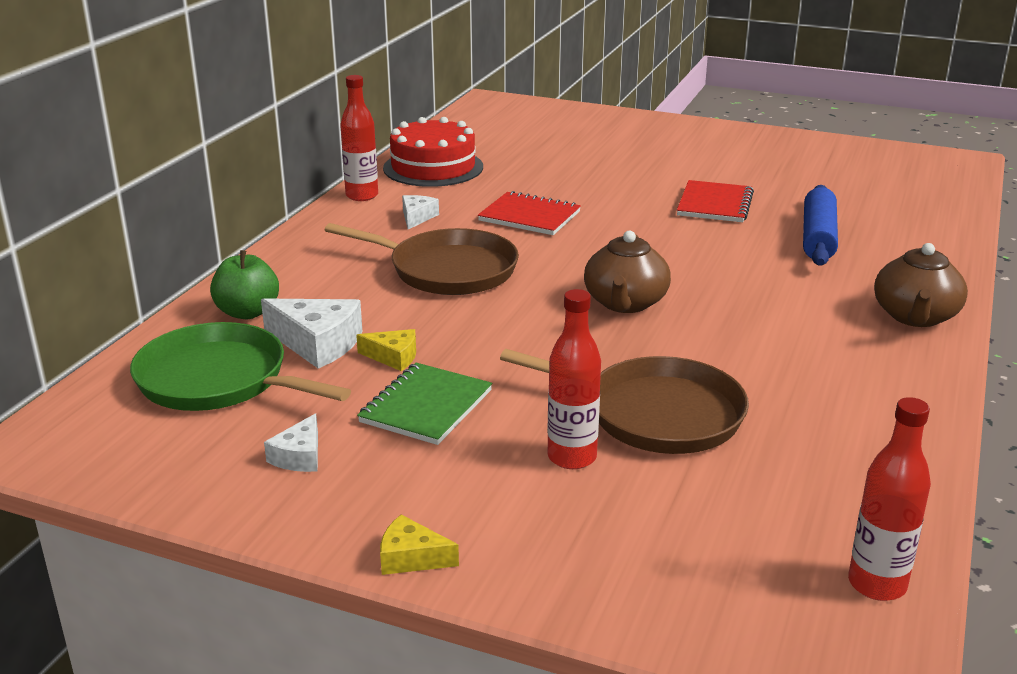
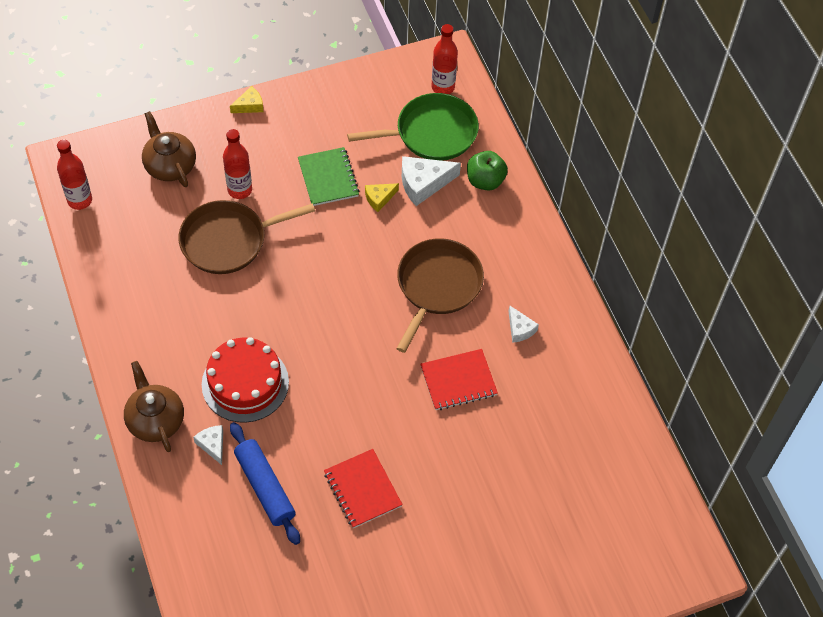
camera: 135 degrees right, 30 degrees up
(299, 456) = (344, 119): white cheese -> white cheese (212, 445)
(362, 196) = (583, 330): red bottle -> red bottle (443, 87)
(433, 167) = (591, 403): red cake -> red cake (245, 383)
(447, 270) = (437, 286): brown pan -> brown pan turned 135 degrees clockwise
(625, 303) = (316, 322): brown teapot -> brown teapot (170, 165)

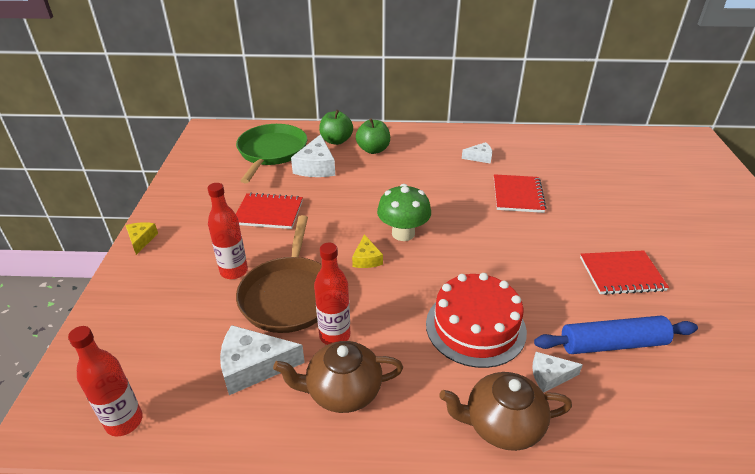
camera: 65 degrees left, 20 degrees down
(149, 250) = (253, 366): none -> white cheese
(170, 165) = (154, 318): brown teapot -> brown teapot (342, 391)
(328, 178) = (269, 212): green notebook -> red notebook
(345, 296) = (403, 233): none -> green mushroom
(379, 198) = (313, 191): yellow cheese -> yellow cheese (366, 259)
(437, 286) = (420, 183): brown pan -> none
(443, 87) = (234, 138): red bottle -> red bottle (334, 335)
(484, 222) = (373, 150): none -> green apple

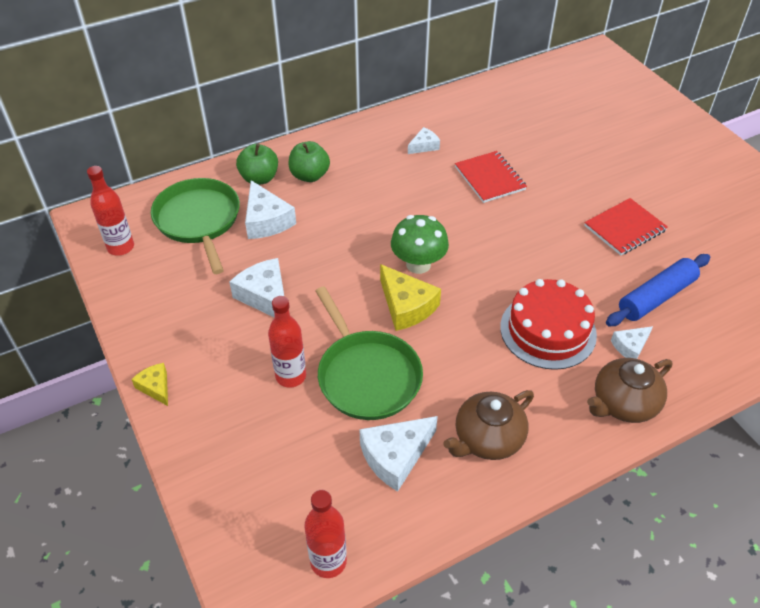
camera: 30 degrees left, 10 degrees up
(269, 212) = (265, 296): red notebook -> white cheese
(289, 295) = (367, 376): brown pan -> green pan
(334, 335) = (440, 394): red bottle -> red bottle (121, 247)
(366, 259) = (406, 306): yellow cheese -> yellow cheese, size x1.74

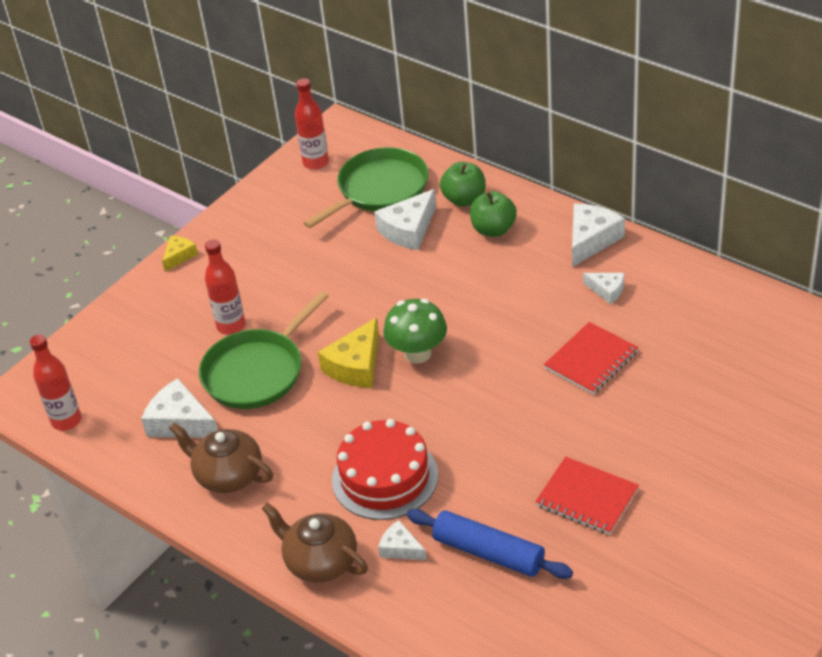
camera: 70 degrees right, 5 degrees down
(265, 296) = (312, 272): white cheese -> white cheese (591, 240)

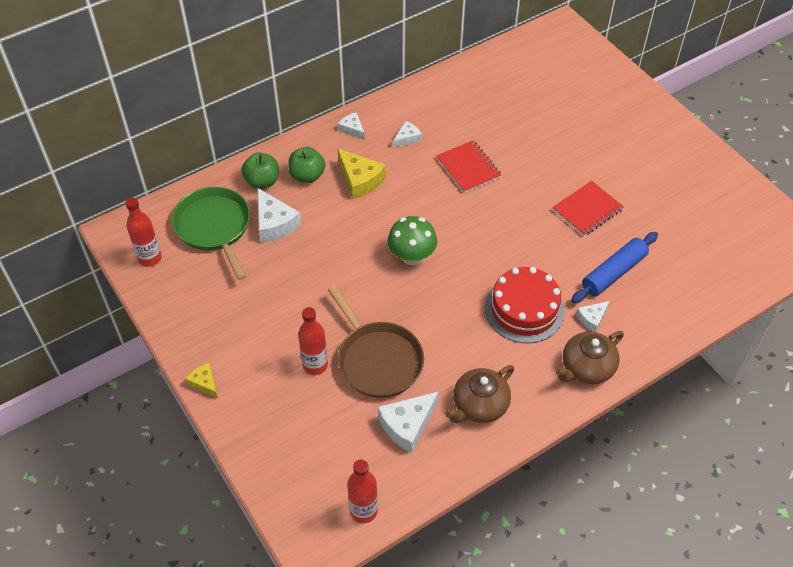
camera: 75 degrees left, 10 degrees up
(257, 372) = (378, 360): green pan -> brown pan
(356, 365) = (405, 296): yellow cheese -> yellow cheese (360, 180)
(591, 240) = (352, 129): white cheese -> white cheese, size x0.58

